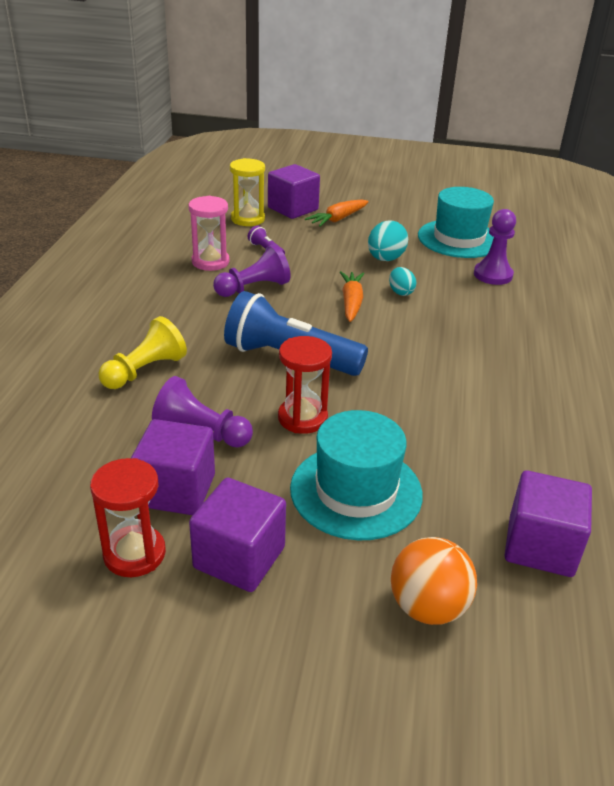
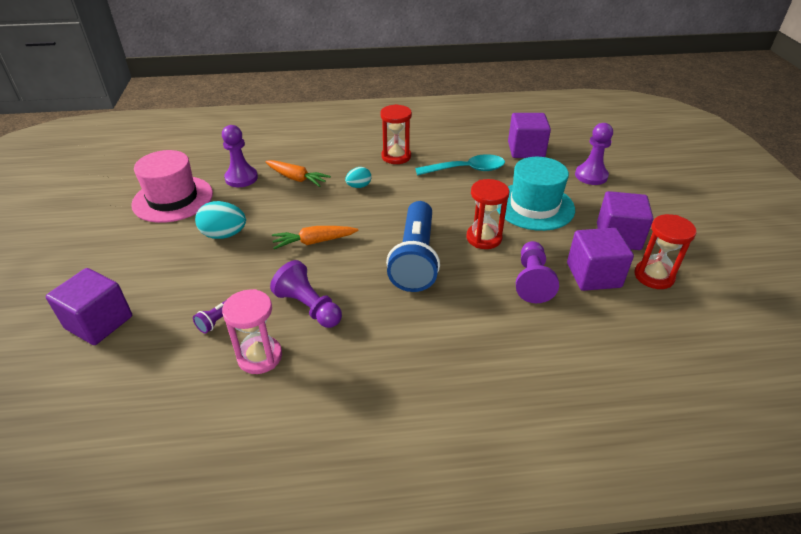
camera: 105 degrees left, 5 degrees up
(145, 371) = (482, 337): yellow pawn -> none
(247, 219) = (133, 356): yellow hourglass -> none
(338, 219) = (130, 280): orange carrot -> orange carrot (296, 178)
(400, 292) = (286, 219): turquoise egg -> turquoise egg (359, 186)
(428, 607) = (591, 176): orange ball -> purple pawn
(459, 239) = (173, 199): turquoise hat -> pink hat
(480, 450) = (466, 170): none -> turquoise spoon
(531, 391) = (396, 156): none -> red hourglass

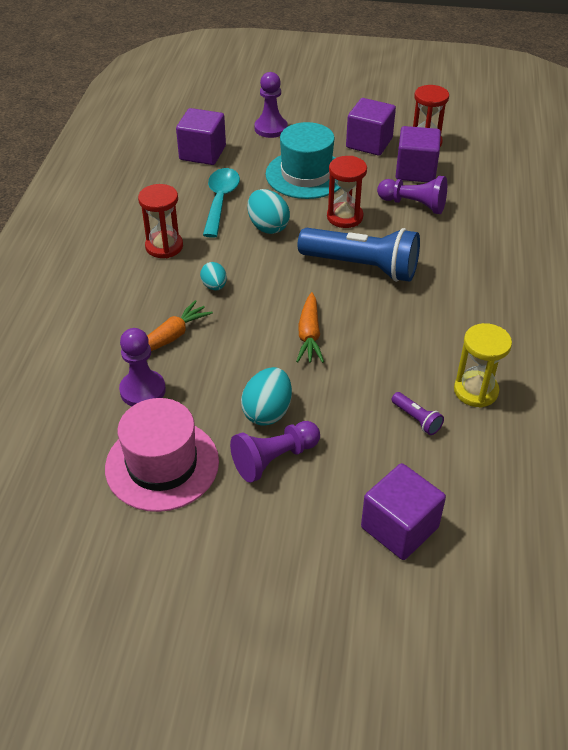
camera: 75 degrees left, 5 degrees up
(260, 356) = (475, 391): pink hourglass -> yellow hourglass
(309, 307) = (414, 350): purple pawn -> purple pawn (274, 459)
(445, 198) = (268, 226): none -> turquoise egg

